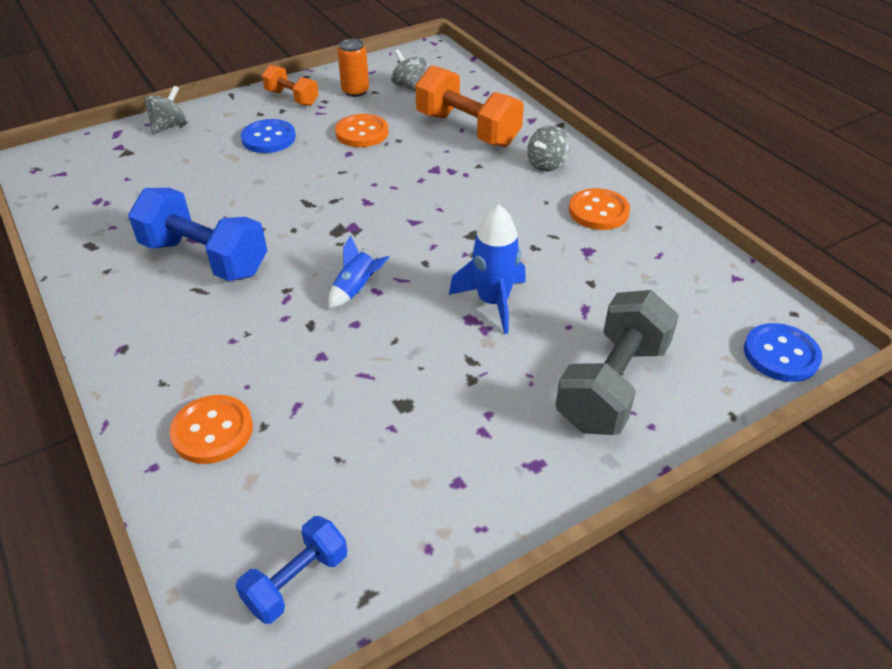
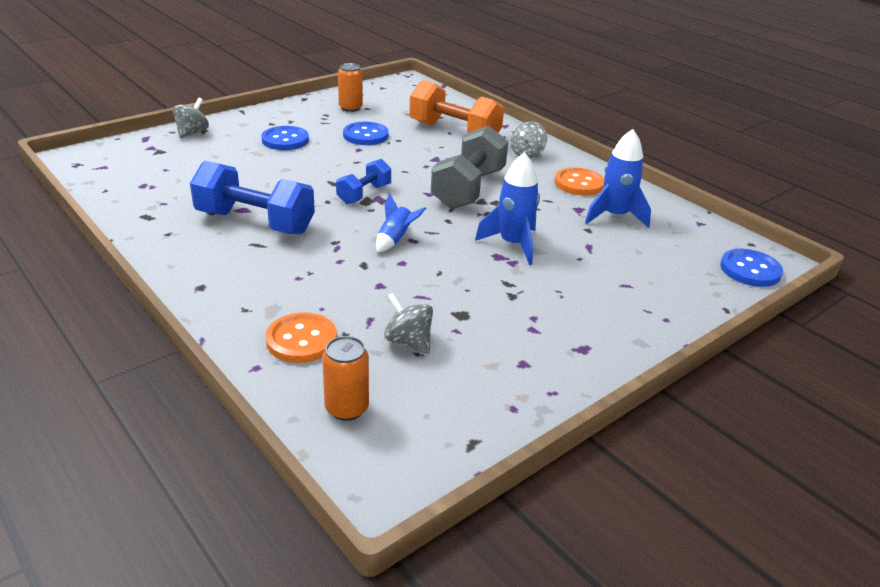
camera: 10 degrees left, 10 degrees down
(237, 533) = (347, 408): none -> orange can
(292, 98) = (296, 113): orange dumbbell -> none
(296, 580) = (409, 437): blue dumbbell -> blue dumbbell (364, 194)
(362, 133) = (365, 135): orange button -> blue button
(409, 87) = (396, 105): grey spinning top -> grey spinning top (408, 342)
(612, 385) = (627, 294): grey dumbbell -> grey dumbbell (468, 189)
(629, 263) = (614, 216): none -> blue rocket

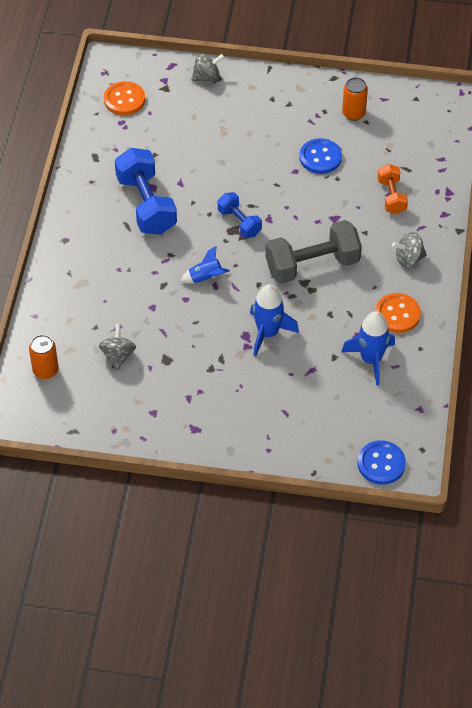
camera: 50 degrees right, 20 degrees up
(285, 140) = (258, 127): blue button -> none
(301, 340) = (72, 314): orange button -> orange button (124, 100)
(364, 194) = (239, 222): blue dumbbell -> blue dumbbell turned 60 degrees clockwise
(454, 132) = (391, 196): orange dumbbell -> orange dumbbell, size x0.56

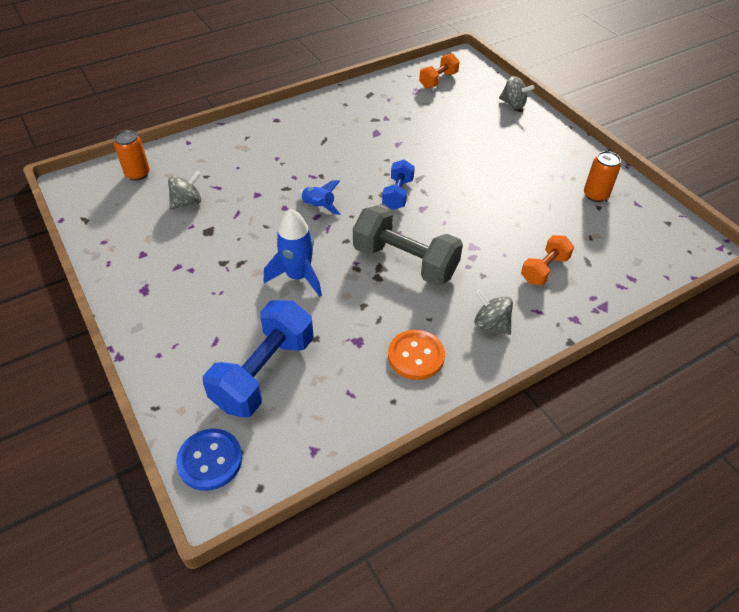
camera: 50 degrees right, 5 degrees down
(124, 100) = (438, 80): orange button -> orange dumbbell
(146, 205) = (355, 139): blue dumbbell -> blue dumbbell (264, 373)
(320, 157) = (524, 202): blue button -> none
(371, 360) = (339, 369): blue rocket -> none

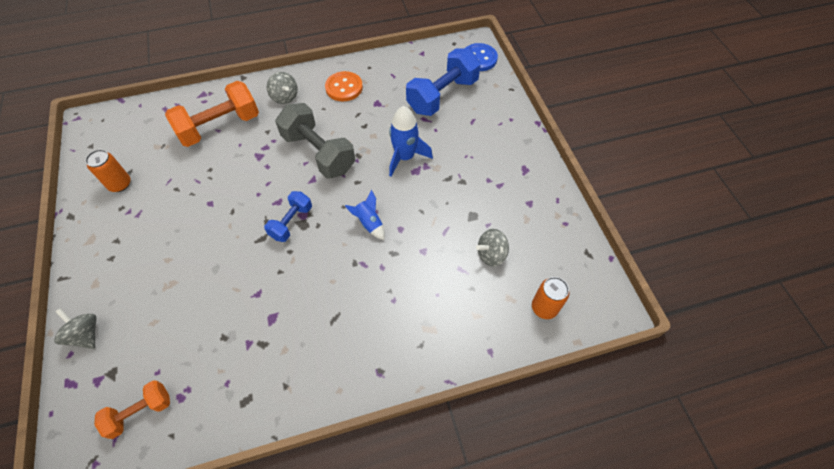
camera: 165 degrees left, 10 degrees up
(544, 269) = (220, 127): orange dumbbell -> orange dumbbell, size x1.78

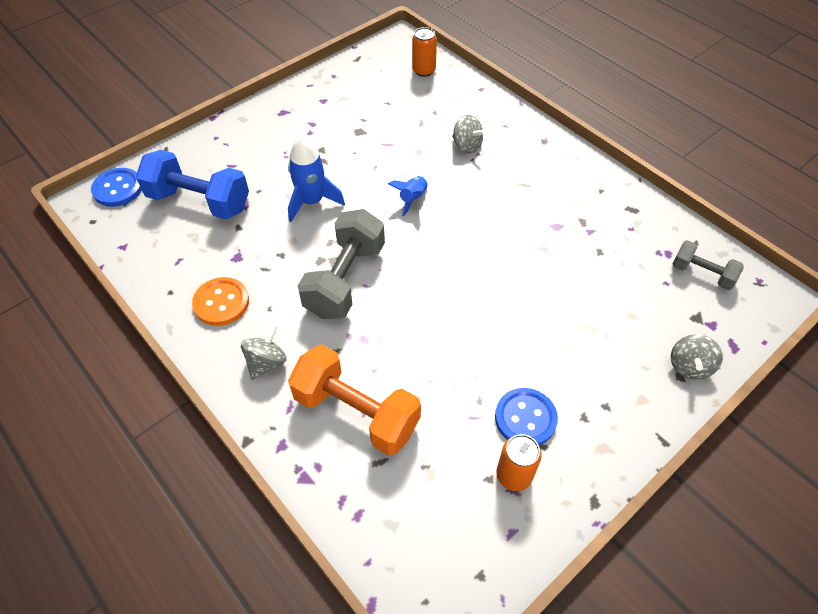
camera: 115 degrees left, 5 degrees down
(140, 412) = (702, 274): orange dumbbell -> grey dumbbell
(144, 207) = (525, 418): none -> blue button
(291, 222) = (451, 260): blue dumbbell -> none
(491, 254) = (394, 109): grey spinning top -> grey spinning top (466, 146)

